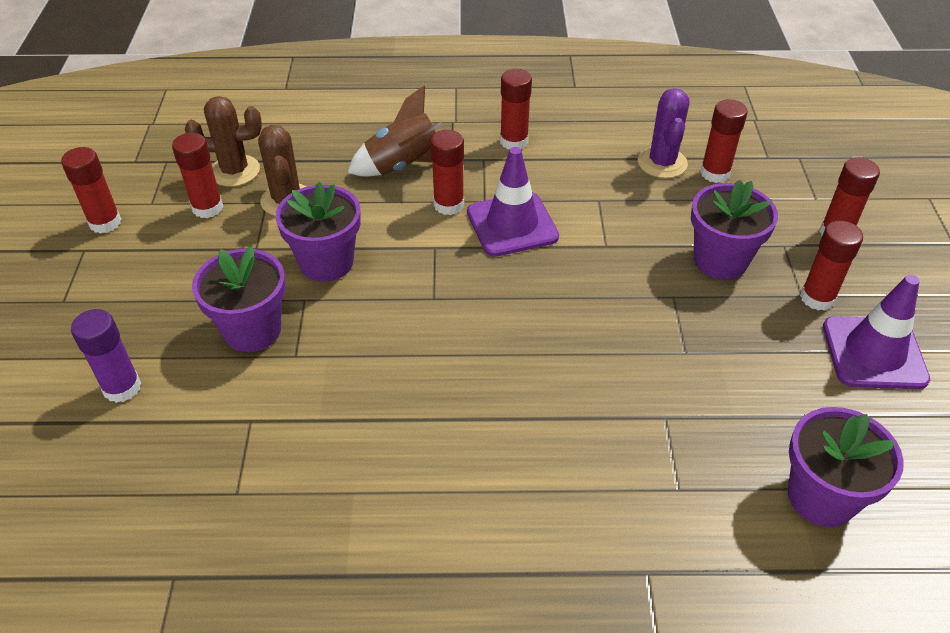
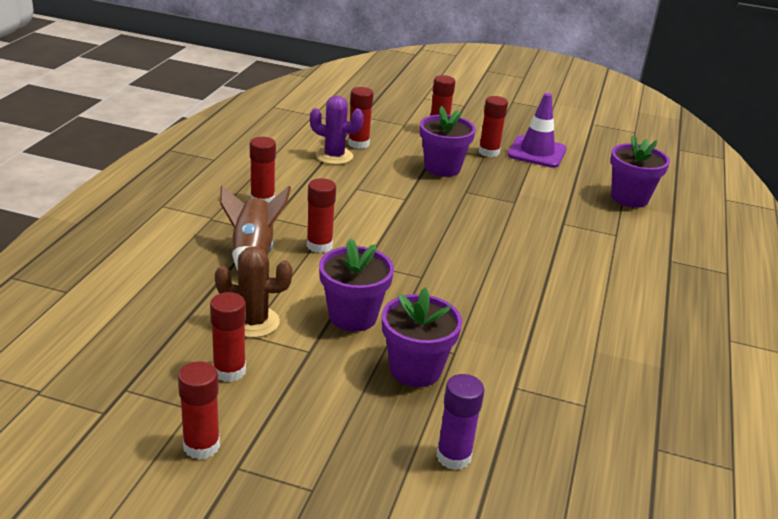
camera: 75 degrees left, 15 degrees down
(234, 171) = (183, 345): brown cactus -> none
(512, 224) = (361, 226): purple traffic cone -> none

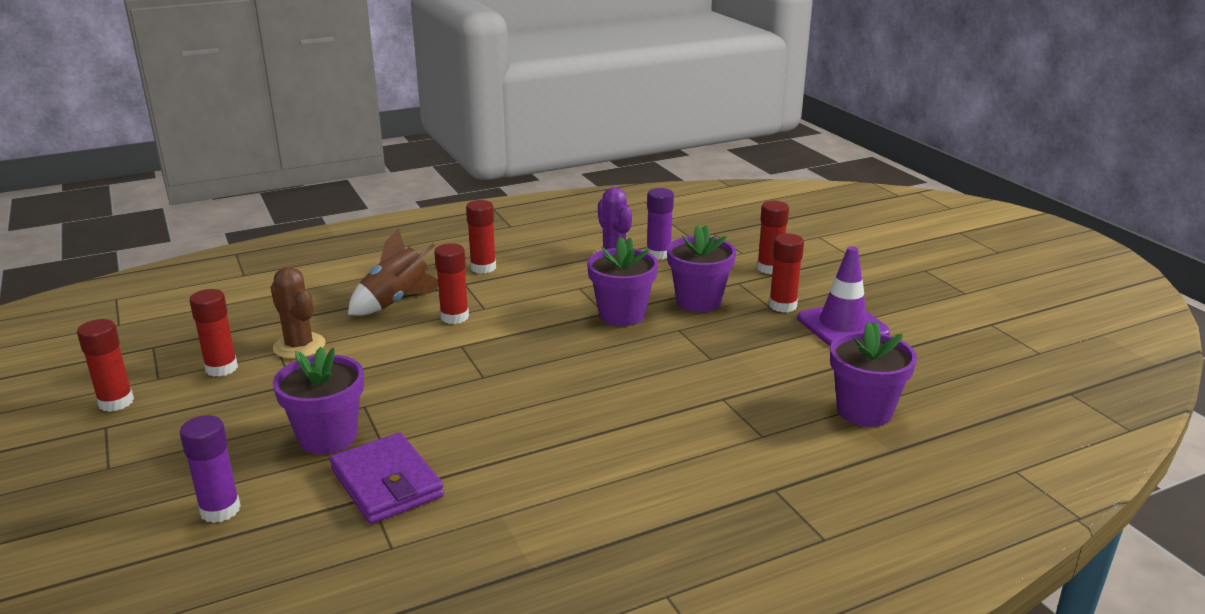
camera: 50 degrees right, 5 degrees down
(353, 316) = (368, 377): purple flower pot -> purple flower pot (622, 315)
(358, 144) = (658, 254): red glue stick -> purple glue stick
(508, 373) = (387, 483): none -> purple wallet

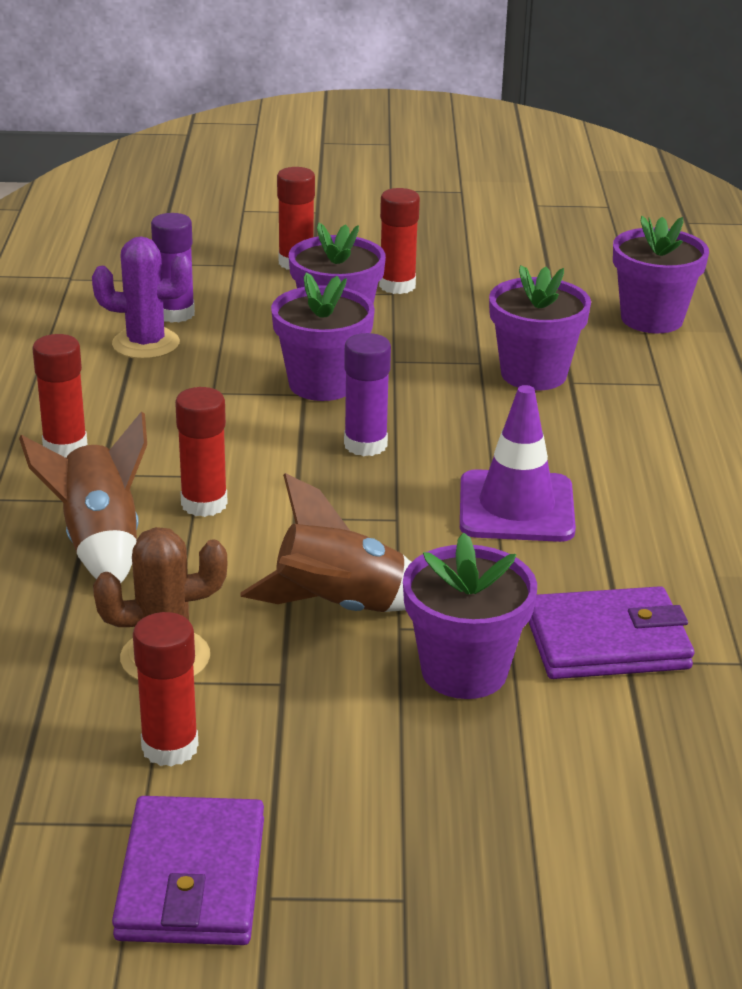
camera: 65 degrees left, 5 degrees up
(116, 402) = (192, 879): red glue stick -> purple wallet
(220, 510) = (590, 790): purple glue stick -> purple glue stick (365, 445)
(373, 381) = (339, 607): none -> brown rocket
(716, 381) = (533, 374): none -> purple flower pot
(842, 325) = (473, 271): purple traffic cone -> purple traffic cone (516, 507)

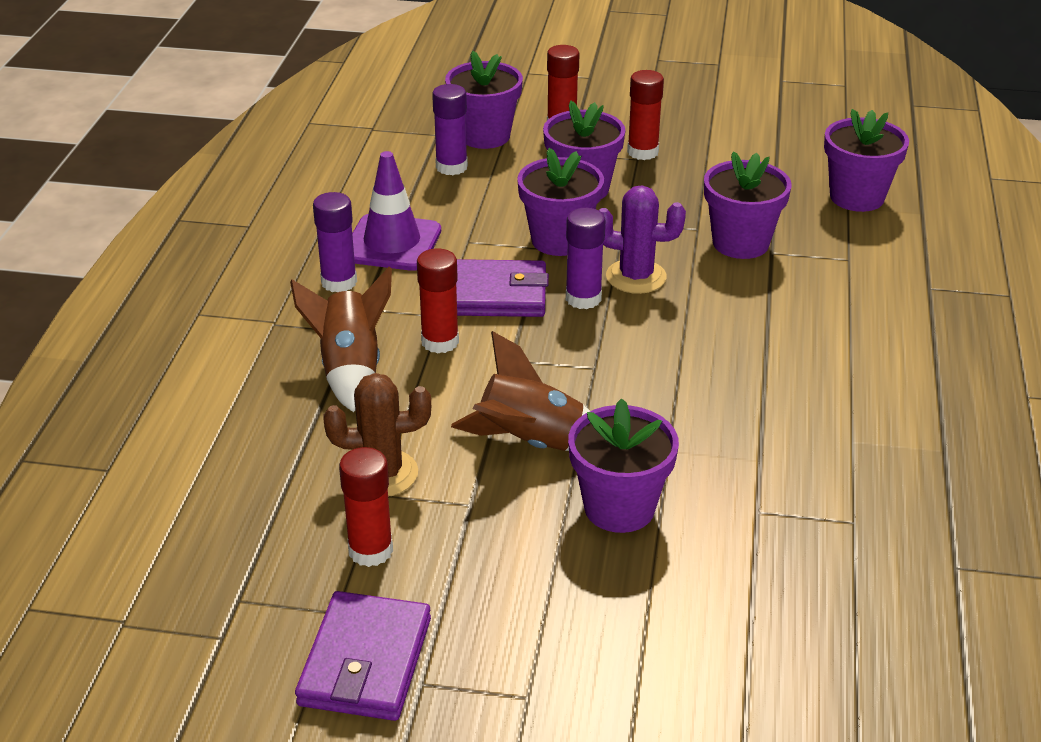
camera: 10 degrees right, 5 degrees up
(65, 446) = (339, 282): red glue stick -> purple glue stick
(146, 344) = (422, 193): purple cactus -> purple cactus (636, 277)
(208, 279) = (485, 136): none -> purple flower pot
(516, 507) = (697, 365): purple traffic cone -> purple traffic cone (392, 243)
(607, 641) = (744, 492): purple wallet -> purple wallet (494, 295)

